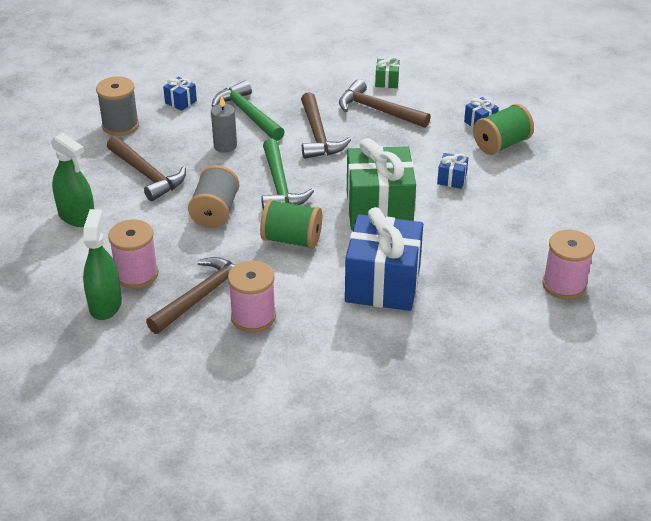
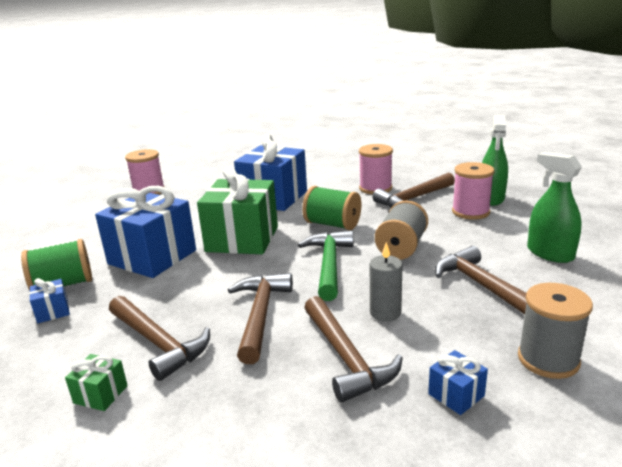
camera: 165 degrees left, 15 degrees down
(248, 114) = (346, 357): green hammer -> brown hammer
(452, 179) = (152, 257): blue gift -> blue gift, size x2.42

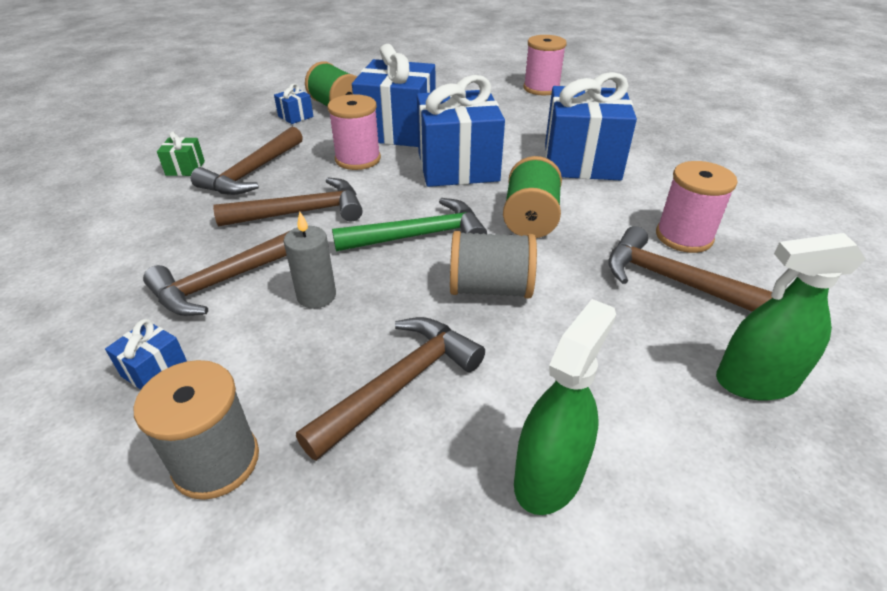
camera: 70 degrees right, 15 degrees up
(242, 239) = (458, 166): green gift -> blue gift
(470, 212) = (667, 355): pink spool -> pink spool (358, 159)

